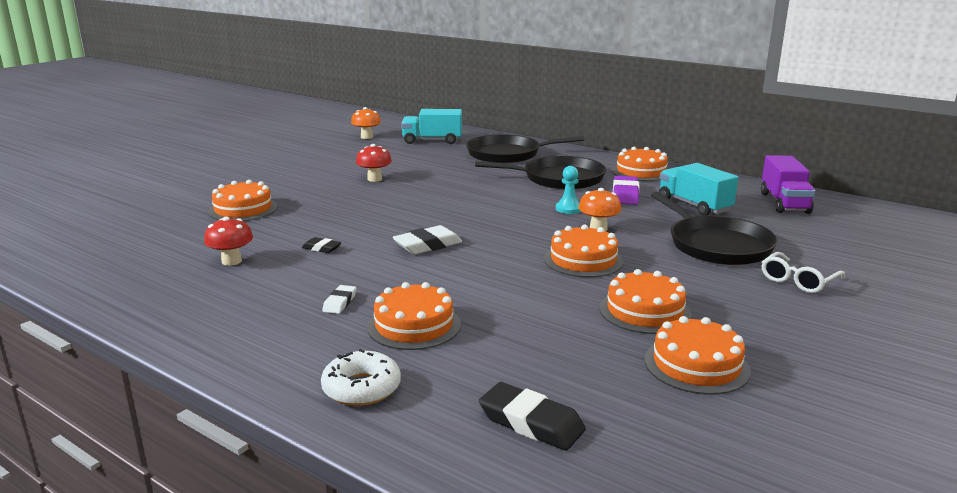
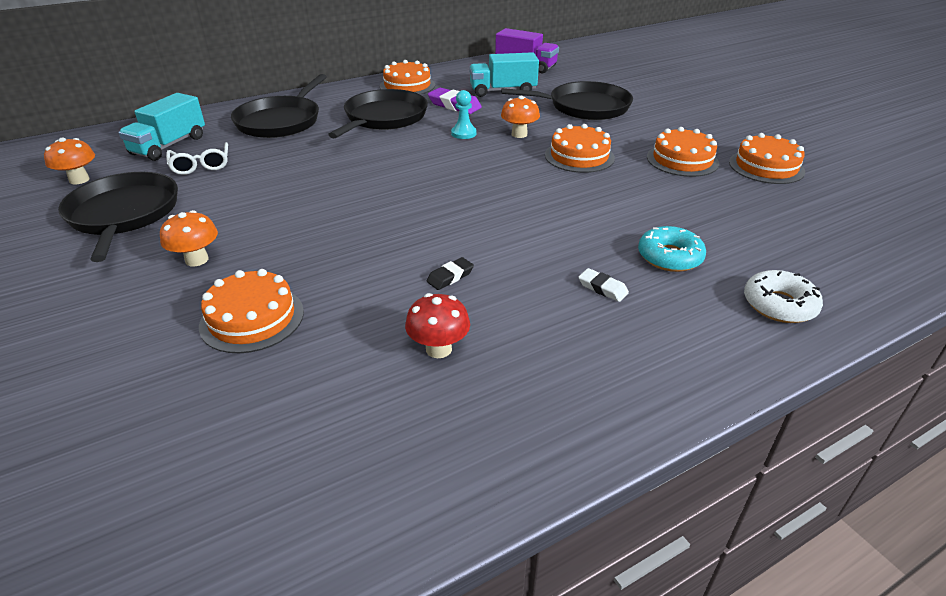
camera: 65 degrees left, 15 degrees up
(297, 182) = (197, 260): none -> orange mushroom
(335, 156) = (124, 214): none -> black pan
(374, 179) = (258, 205): red mushroom -> none
(414, 325) = (669, 257): orange cake -> turquoise donut
(428, 245) = (493, 214): white eraser -> none
(531, 423) = (837, 241): black eraser -> none
(798, 281) = (658, 104): white glasses -> white glasses (201, 165)

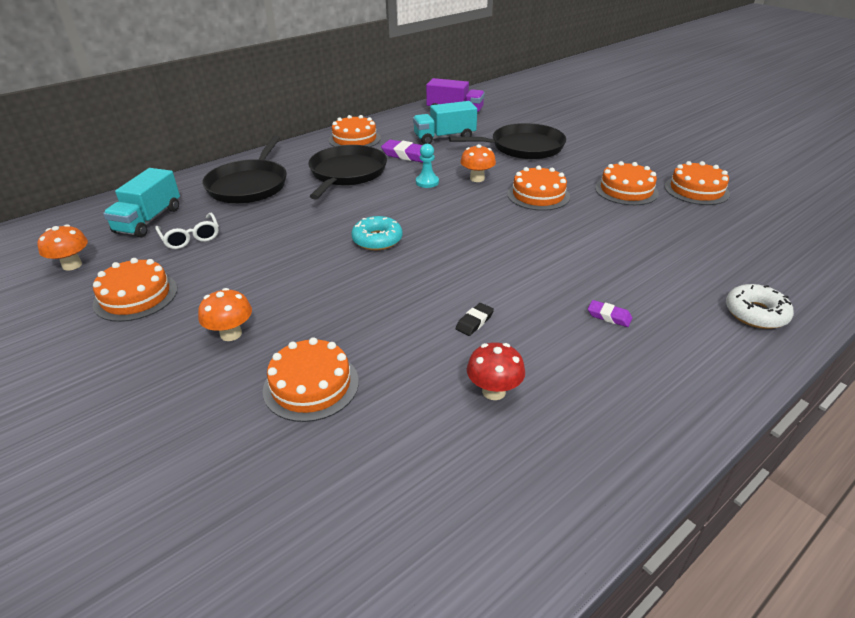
camera: 10 degrees left, 0 degrees up
(124, 214) = (136, 296): black pan -> orange cake
(602, 288) = (609, 316): white eraser -> purple eraser
(669, 257) = (652, 281): turquoise donut -> turquoise donut (377, 240)

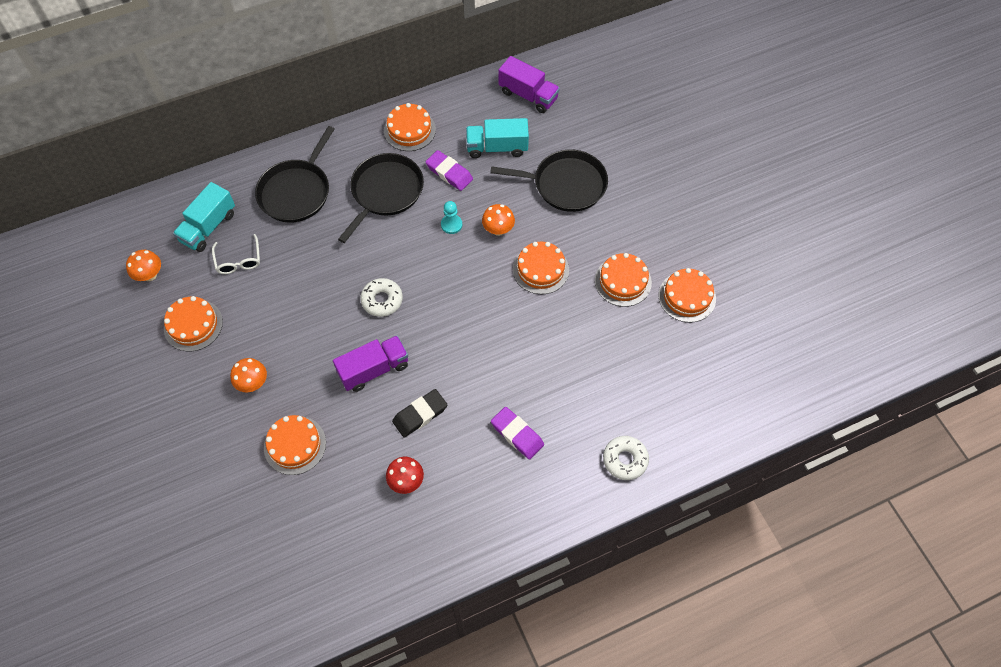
camera: 15 degrees right, 25 degrees up
(377, 240) = (382, 300): turquoise donut -> white donut
(393, 293) = (374, 369): none -> purple truck
(474, 322) = (420, 415): black eraser -> black eraser, size x1.74
(609, 316) = (517, 434): purple eraser -> purple eraser, size x1.74

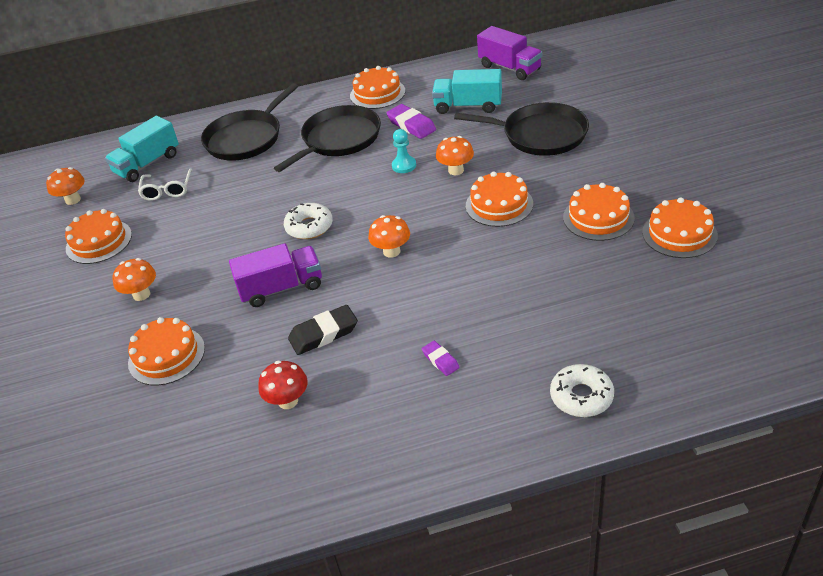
camera: 15 degrees right, 20 degrees down
(459, 325) = (391, 251): none -> orange mushroom
(517, 434) = (440, 360): purple eraser -> purple eraser, size x0.58

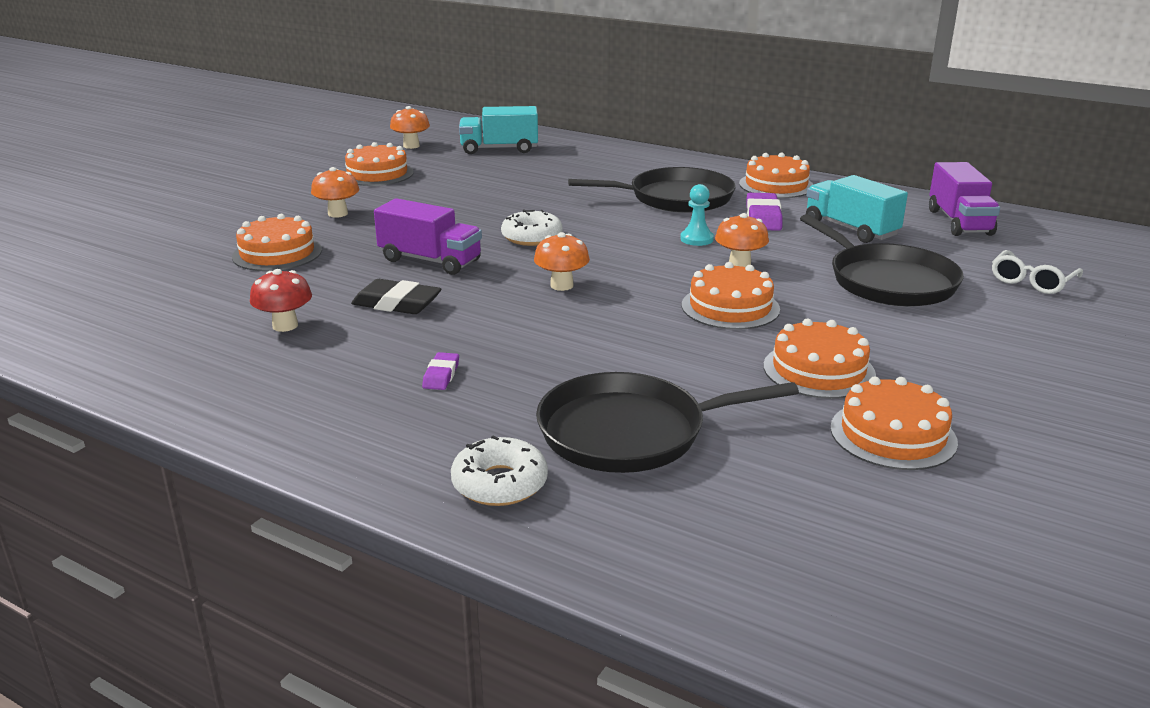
camera: 40 degrees right, 15 degrees down
(167, 190) = (479, 169): white glasses -> white glasses (1031, 282)
(246, 138) = (602, 166): black pan -> black pan (630, 432)

